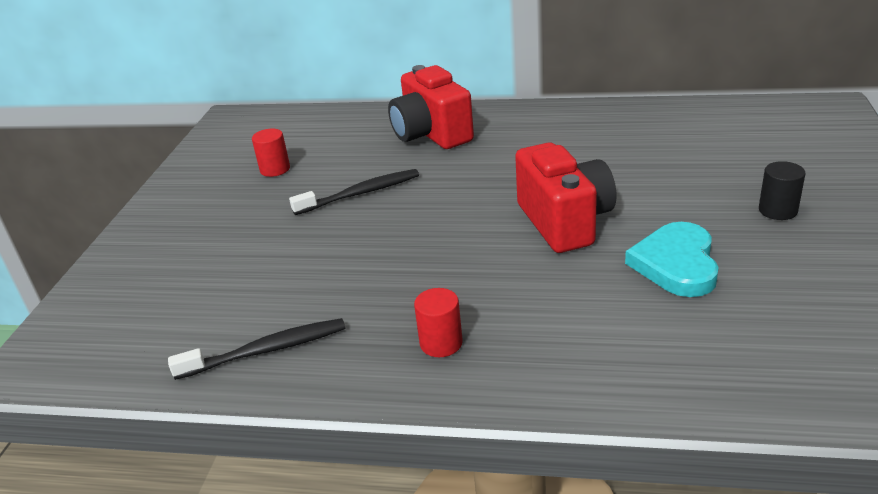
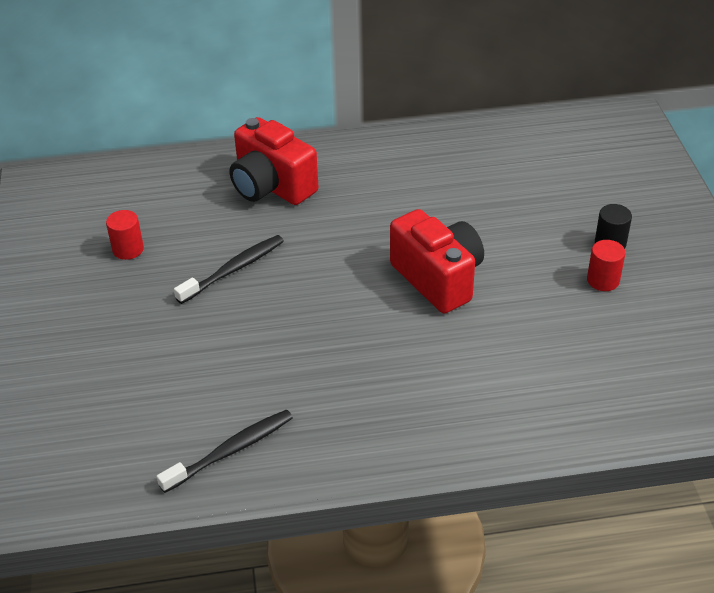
camera: 20 degrees left, 10 degrees up
(441, 343) = (379, 417): red cylinder -> red cylinder (603, 280)
(676, 264) = (543, 310): turquoise heart -> none

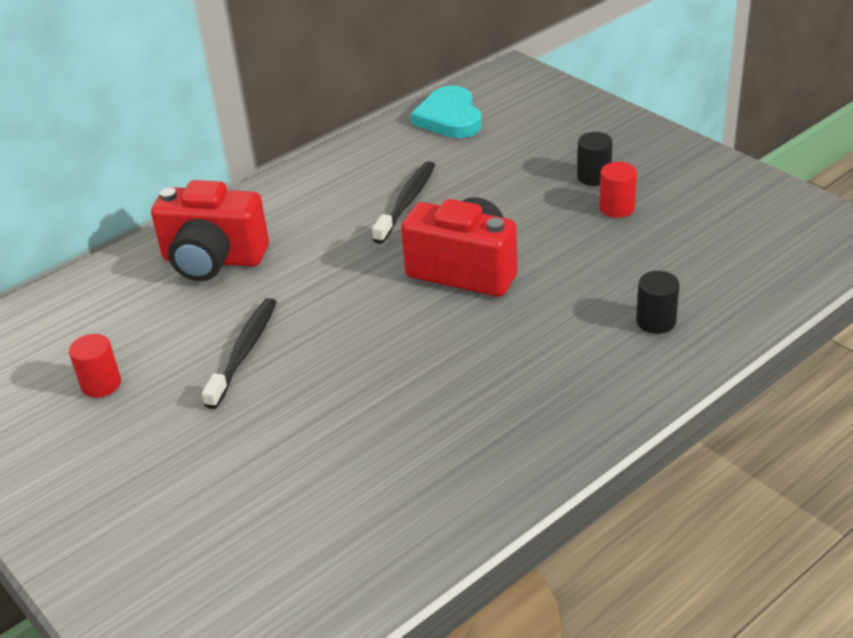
camera: 30 degrees left, 5 degrees down
(230, 451) = (405, 519): black toothbrush -> black toothbrush (406, 202)
(542, 139) = (449, 118): none -> turquoise heart
(542, 393) = (656, 321): none -> black cylinder

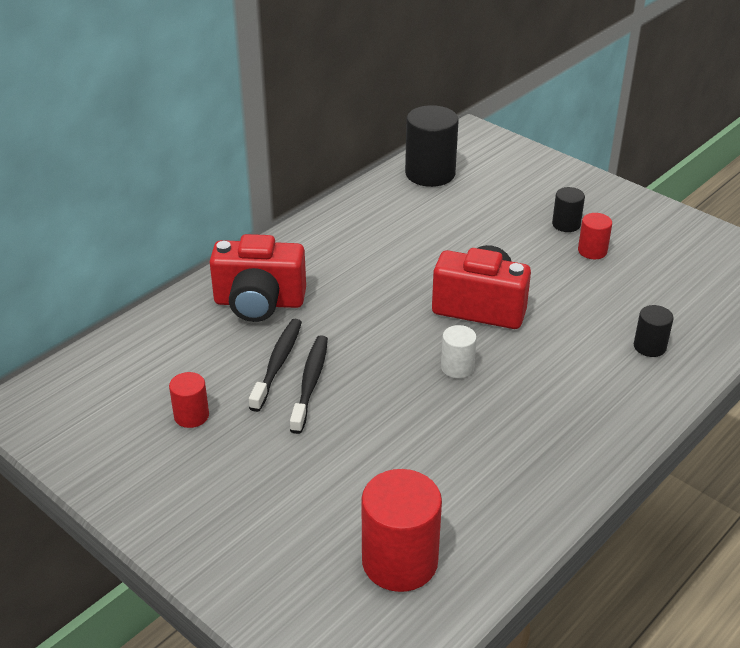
camera: 10 degrees left, 0 degrees up
(286, 561) = (399, 562): none -> red cylinder
(406, 202) = (414, 248): black toothbrush -> black toothbrush (277, 364)
(418, 339) = (457, 367): none -> white cylinder
(449, 118) = (430, 174): turquoise heart -> black cylinder

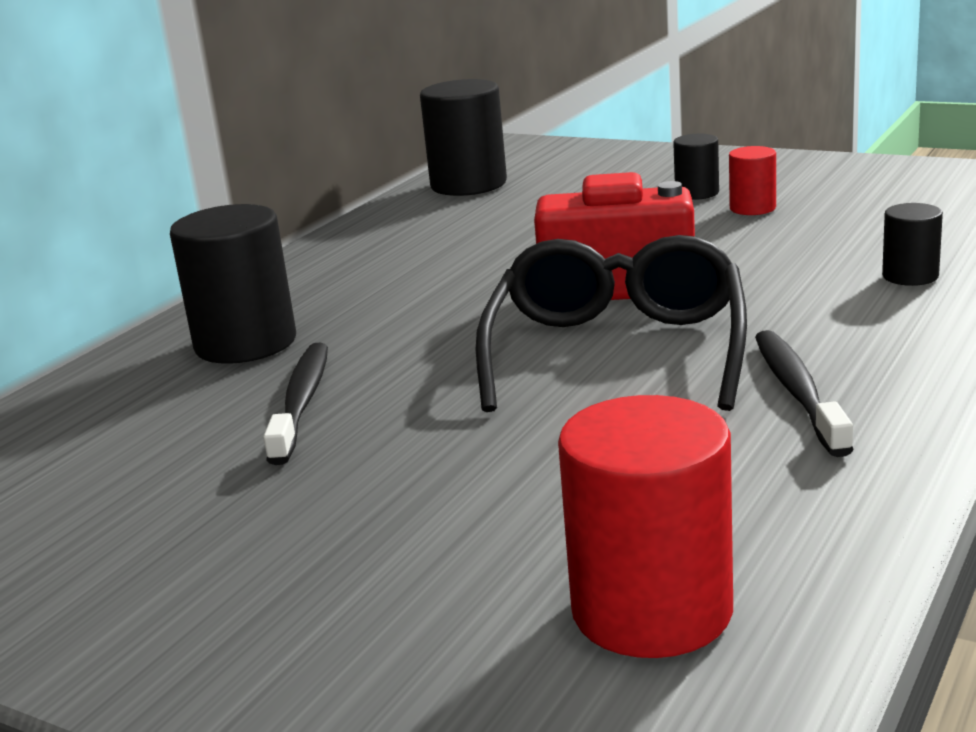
camera: 10 degrees left, 15 degrees down
(191, 416) = (158, 493): red cylinder -> none
(259, 303) = (246, 343): red camera -> black cylinder
(310, 383) = (369, 413): black toothbrush -> black toothbrush (797, 392)
(457, 367) = (617, 351): white cylinder -> black glasses

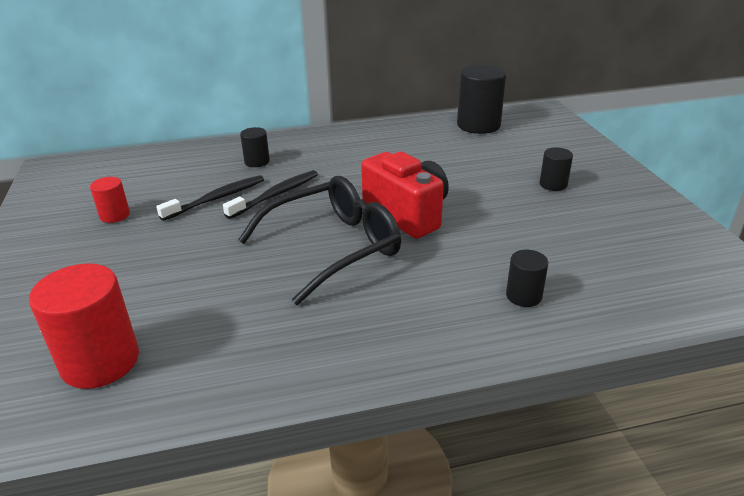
camera: 45 degrees right, 10 degrees up
(246, 343) = (257, 162): black cylinder -> black cylinder, size x0.53
(752, 208) = (555, 209): red cylinder -> red cylinder (115, 215)
(797, 392) = (337, 317): black toothbrush -> black toothbrush (275, 195)

